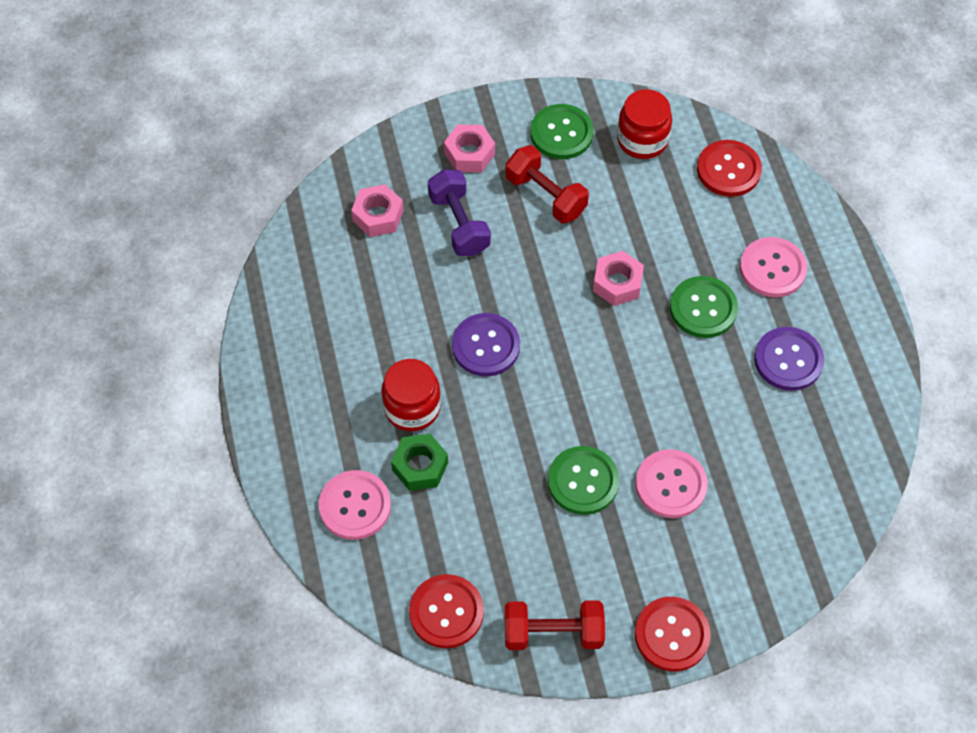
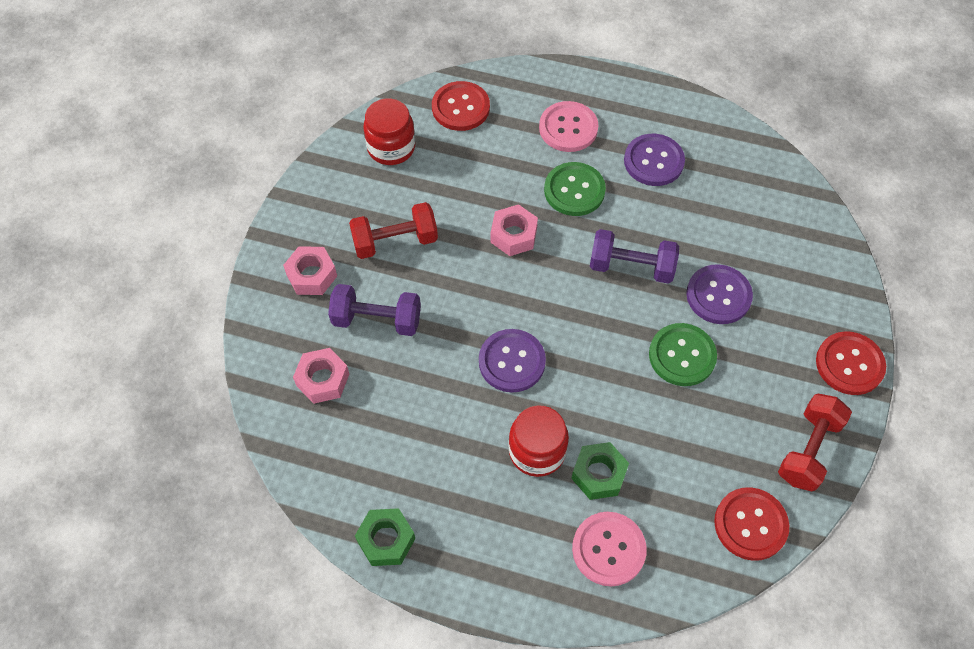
camera: 60 degrees left, 0 degrees up
(267, 336) = (386, 540): none -> green nut
(561, 133) = (342, 198): green button -> none
(651, 396) = (631, 267): none -> purple dumbbell
(671, 485) = (718, 295): pink button -> purple button

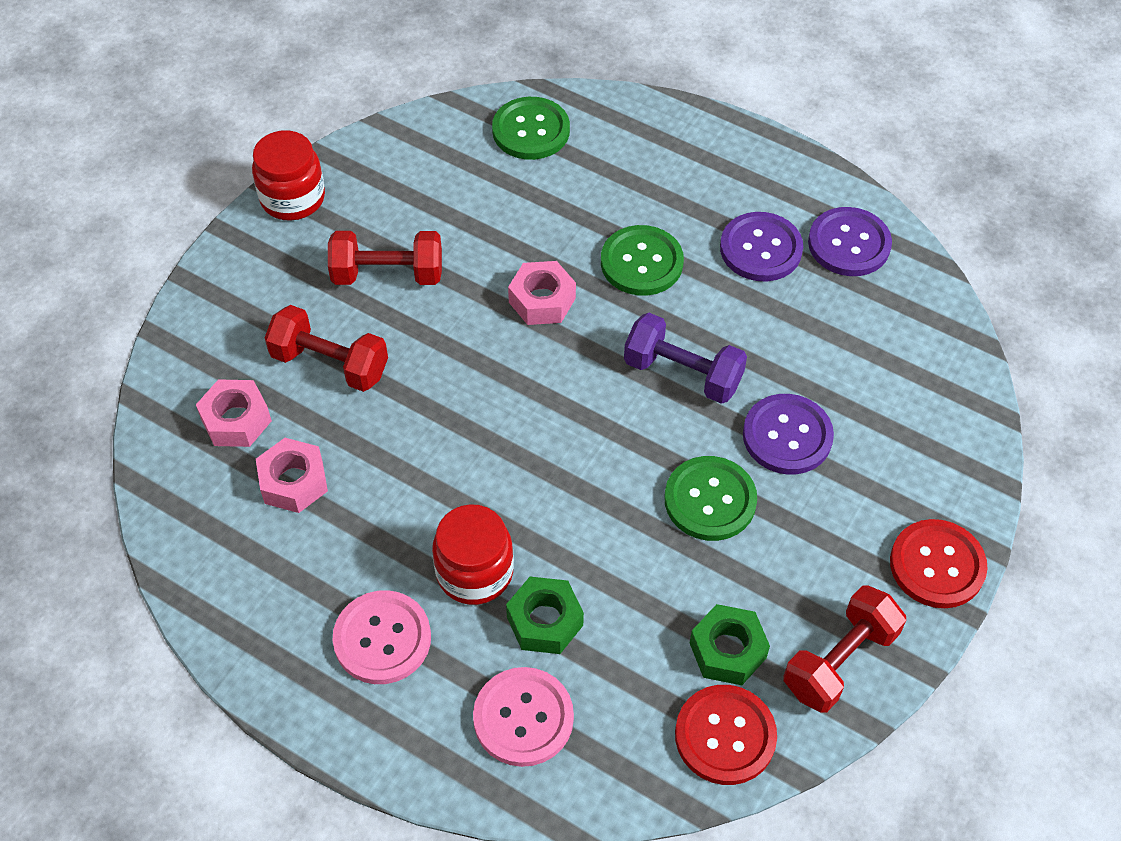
camera: 15 degrees right, 5 degrees down
(312, 275) = (269, 292): pink nut -> pink nut (294, 482)
(377, 320) = (330, 364): purple dumbbell -> red dumbbell
(386, 540) = (243, 632): green nut -> green nut (727, 650)
(391, 147) = (424, 160): red jar -> red jar (292, 198)
(460, 107) = (531, 130): red button -> green button
(512, 361) = (482, 454): purple button -> purple button (849, 244)
(568, 128) = (661, 184): pink button -> pink button (382, 639)

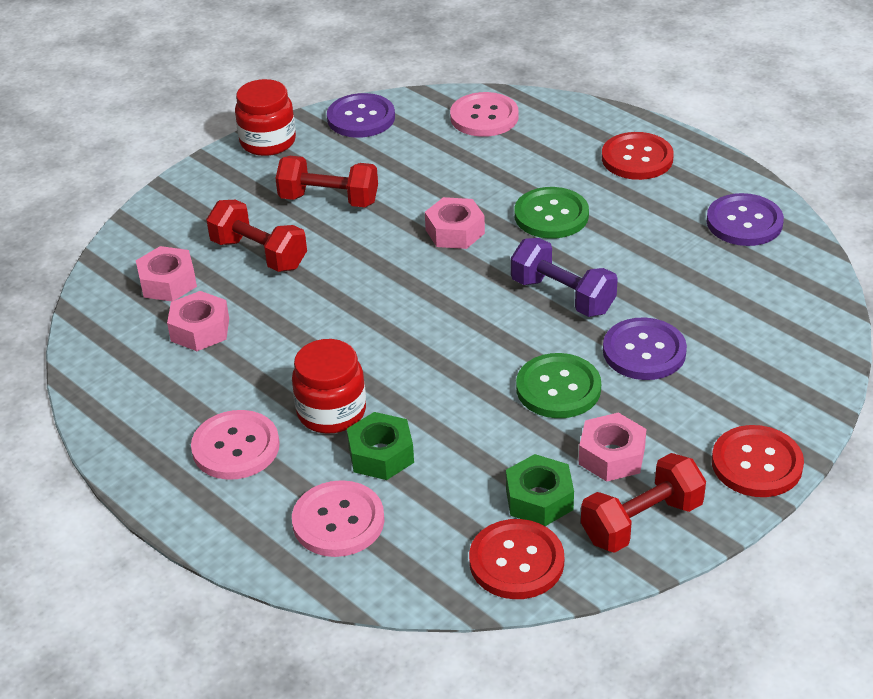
camera: 15 degrees right, 15 degrees down
(531, 130) = (484, 117): green button -> pink button
(714, 169) = (637, 158): none -> red button
(760, 249) = (662, 217): purple button -> purple button (361, 118)
(788, 580) = (611, 456): none -> pink nut

